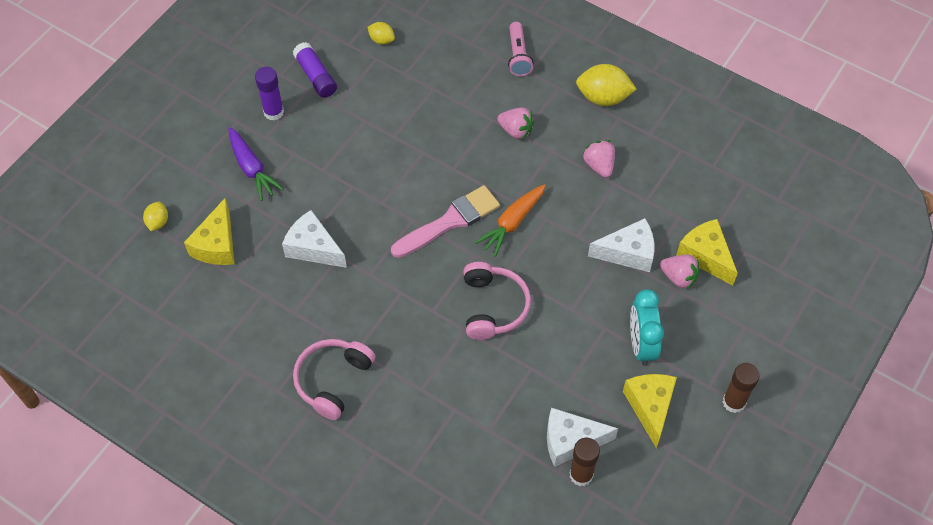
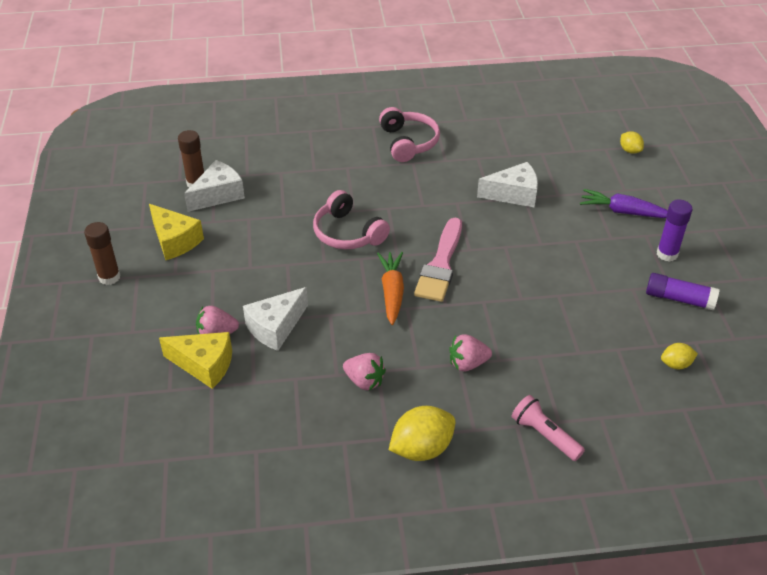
camera: 140 degrees right, 15 degrees down
(217, 244) = (576, 161): yellow cheese -> none
(641, 344) = (212, 272): turquoise clock -> none

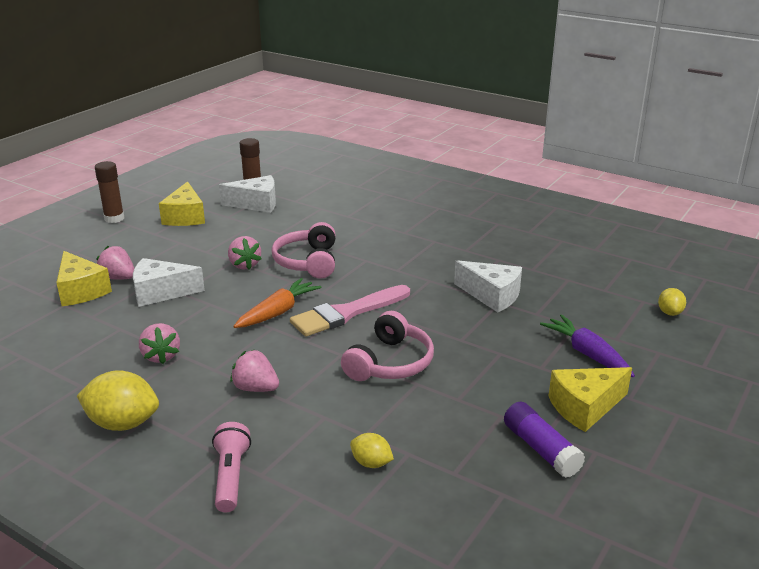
camera: 40 degrees right, 15 degrees down
(302, 263) = (244, 265): none -> pink strawberry
(408, 142) = (452, 227): pink headphones -> pink headphones (390, 363)
(667, 254) = (585, 407): purple glue stick -> yellow cheese
(676, 364) = (449, 500): yellow lemon -> yellow lemon (371, 463)

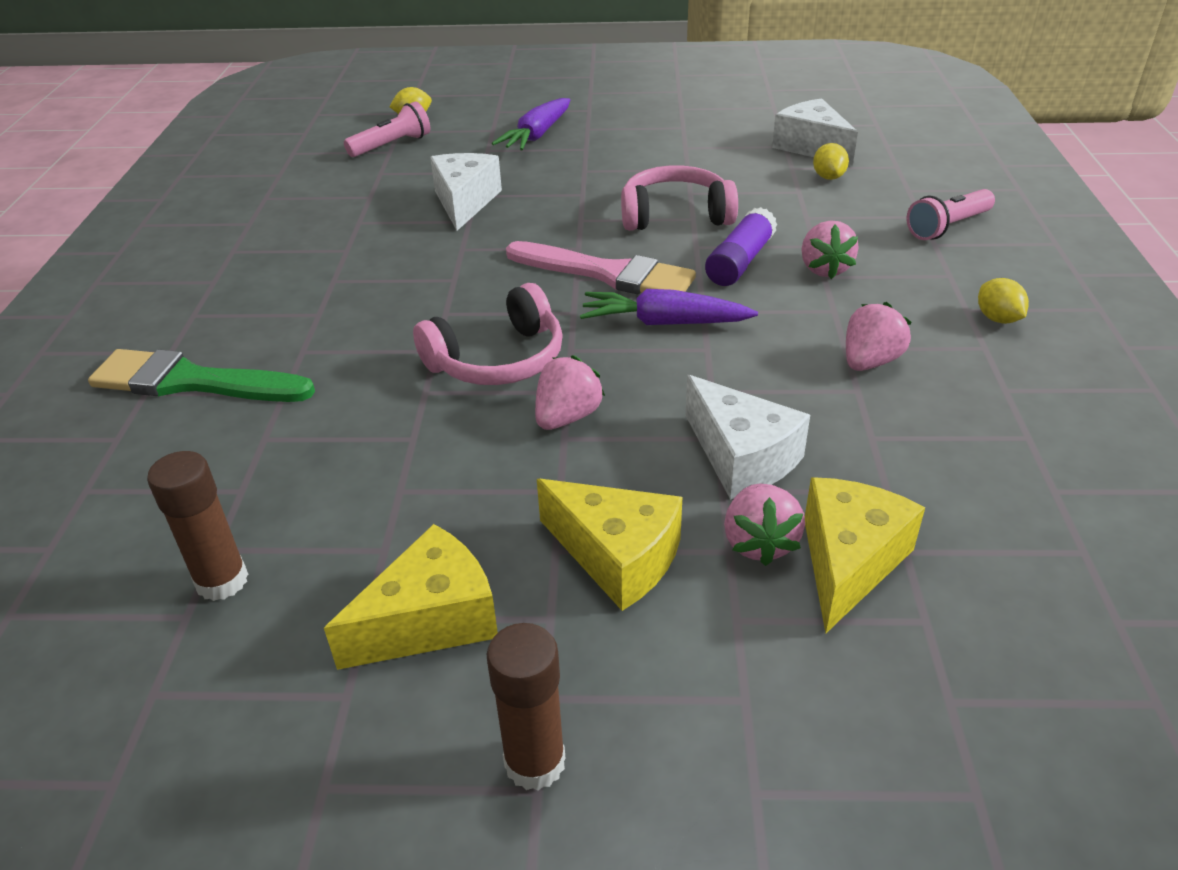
camera: 120 degrees left, 10 degrees up
(123, 423) = (997, 319): yellow lemon -> yellow lemon, size x0.54
(256, 204) = (290, 539): white cheese -> white cheese (811, 147)
(278, 312) = (664, 322): orange carrot -> purple carrot
(380, 201) = (192, 382): none -> green brush
(541, 449) = (707, 124): purple glue stick -> purple glue stick (740, 262)
(585, 407) = (627, 121): yellow cheese -> yellow cheese (617, 556)
(615, 293) = (392, 145): none -> pink flashlight

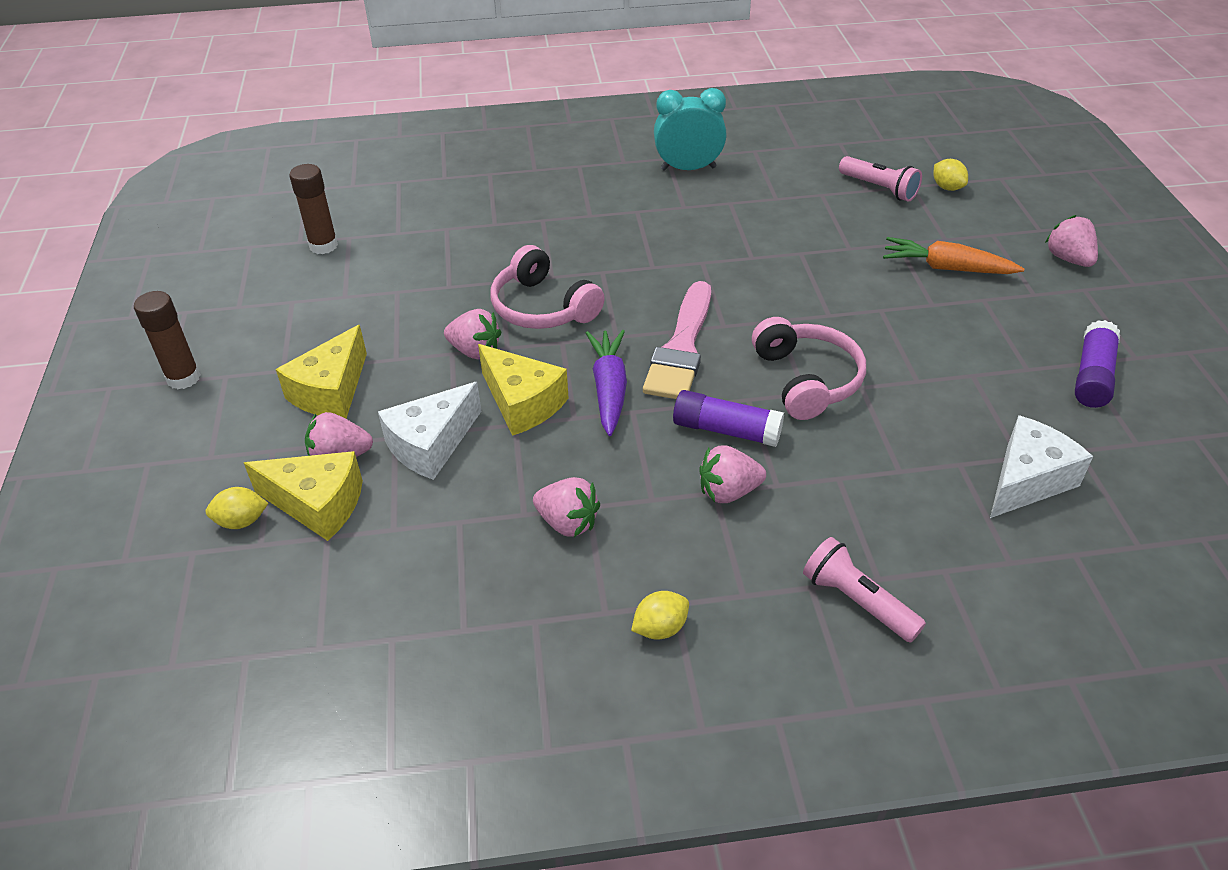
camera: 80 degrees right, 5 degrees up
(192, 382) = (502, 186): green brush -> none
(268, 239) = (688, 168): none -> turquoise clock
(430, 620) = (286, 324): yellow cheese -> yellow cheese (522, 403)
(464, 202) = (784, 249): white cheese -> none
(537, 135) = (947, 268): purple carrot -> orange carrot
(548, 91) = (1068, 259): none -> pink strawberry
(697, 107) = (1092, 376): none -> purple glue stick
(828, 177) = (947, 496): yellow lemon -> yellow lemon (242, 521)

